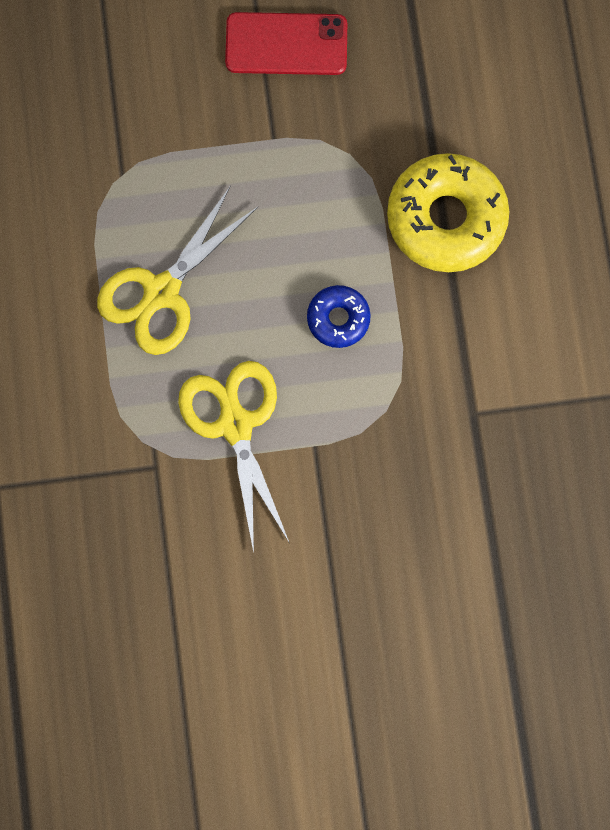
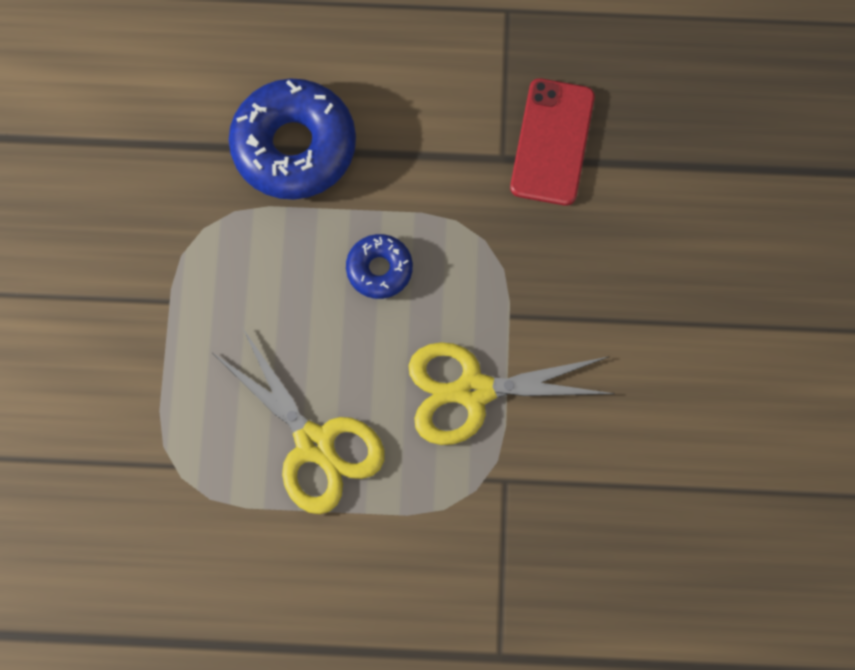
camera: 80 degrees left, 5 degrees down
(286, 44) = (66, 270): red phone -> red phone (552, 142)
(446, 218) = (294, 146): yellow donut -> blue donut

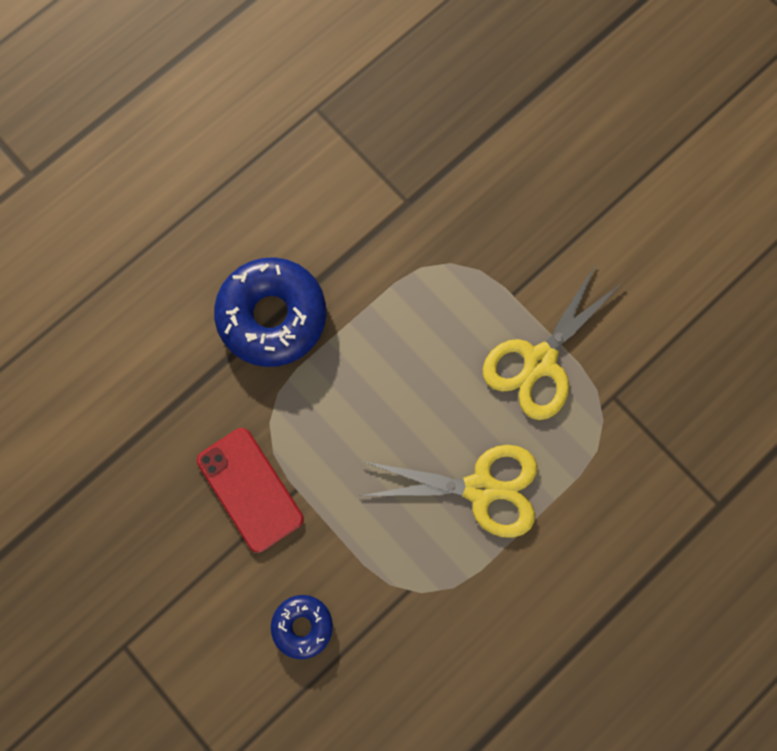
camera: 45 degrees left, 5 degrees up
(379, 269) = (406, 342): blue donut -> blue donut (302, 625)
(552, 142) = (428, 165): red phone -> red phone (250, 489)

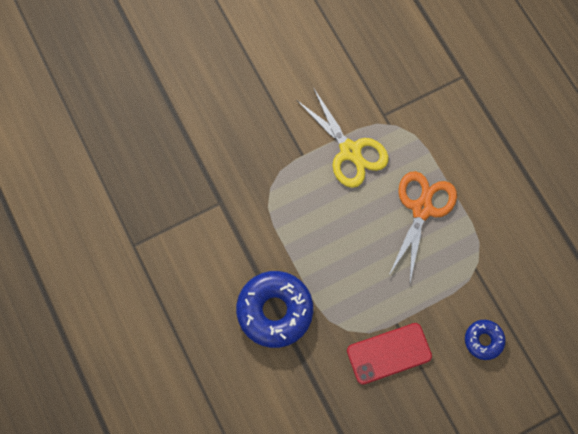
camera: 75 degrees left, 5 degrees down
(481, 488) = (422, 208): yellow scissors -> orange scissors

